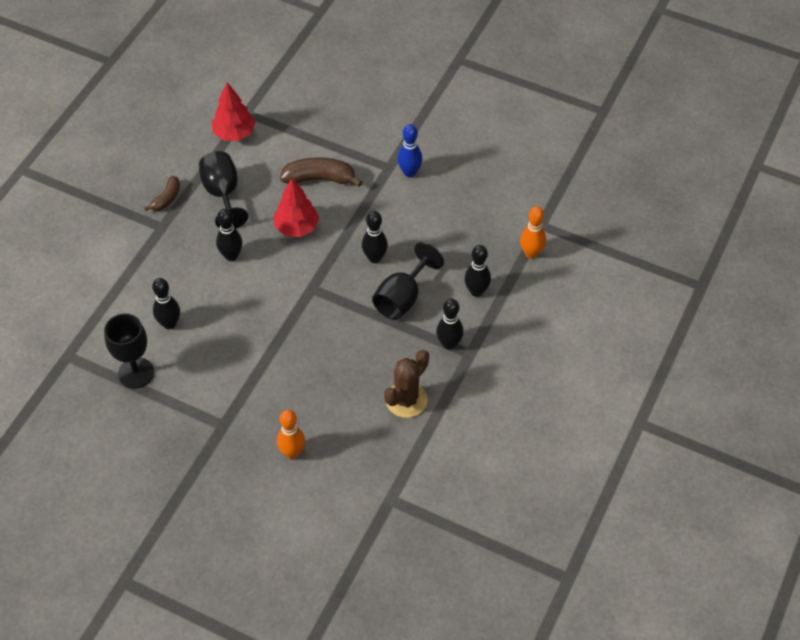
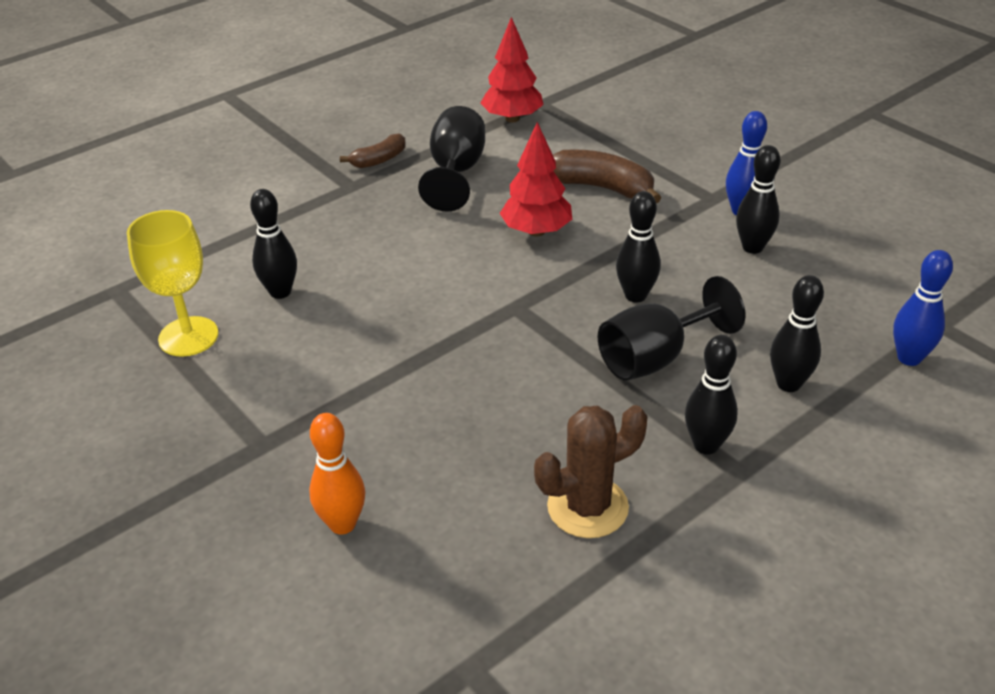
camera: 25 degrees right, 15 degrees down
(136, 373) = (188, 336): black goblet -> yellow goblet
(231, 256) = (422, 239): black bowling pin -> black bowling pin (752, 247)
(531, 253) = (909, 358): orange bowling pin -> blue bowling pin

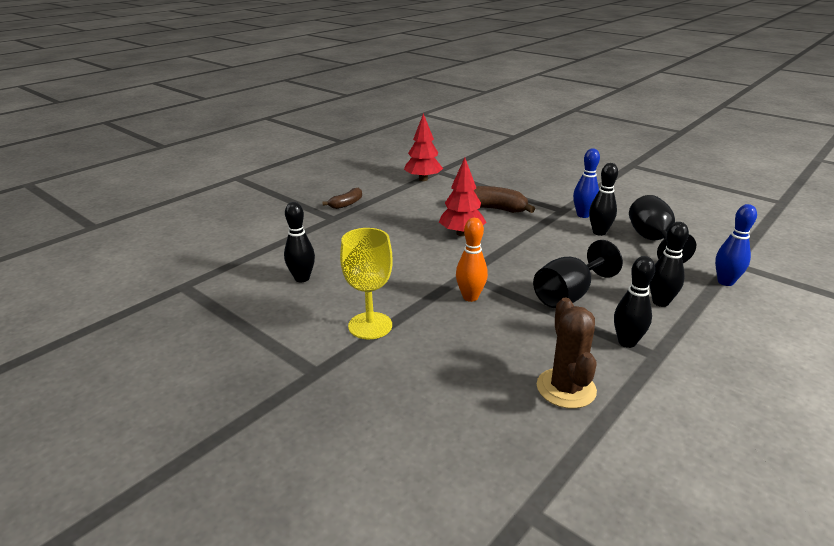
camera: 10 degrees left, 10 degrees down
(188, 336) = (242, 309): yellow goblet -> yellow goblet (370, 326)
(342, 524) = (392, 419): orange bowling pin -> orange bowling pin (470, 297)
(456, 172) = (398, 207): black goblet -> black goblet (652, 240)
(587, 507) = (566, 388): brown cactus -> brown cactus turned 60 degrees counterclockwise
(635, 295) = (540, 262): black bowling pin -> none

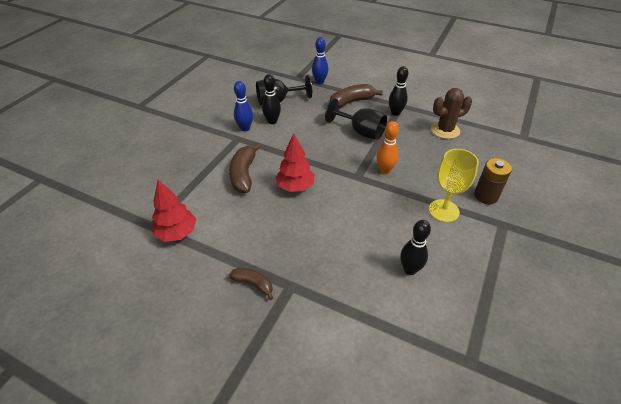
camera: 105 degrees left, 15 degrees up
(377, 376) = (486, 196): none -> brown battery
(660, 302) = (351, 102): black bowling pin -> brown banana

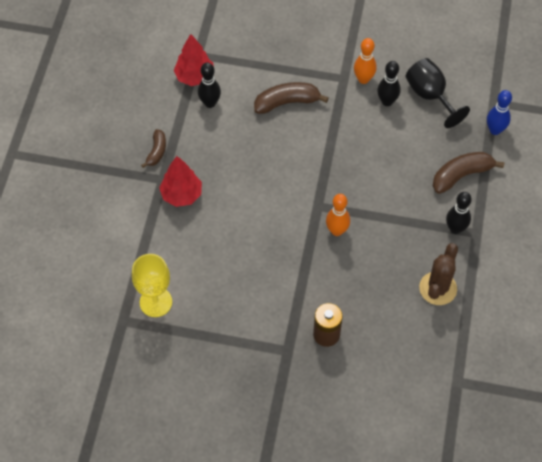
camera: 75 degrees right, 15 degrees up
(245, 128) = (363, 79): blue bowling pin -> orange bowling pin
(295, 187) = (283, 152): red tree -> red tree (181, 195)
(351, 102) = (461, 175): brown banana -> brown banana turned 75 degrees counterclockwise
(361, 132) = (400, 196): black goblet -> none
(410, 269) = (204, 268): black bowling pin -> black bowling pin (210, 103)
(443, 211) = (290, 293): yellow goblet -> yellow goblet (156, 302)
(445, 130) = (438, 288): brown cactus -> brown cactus turned 60 degrees clockwise

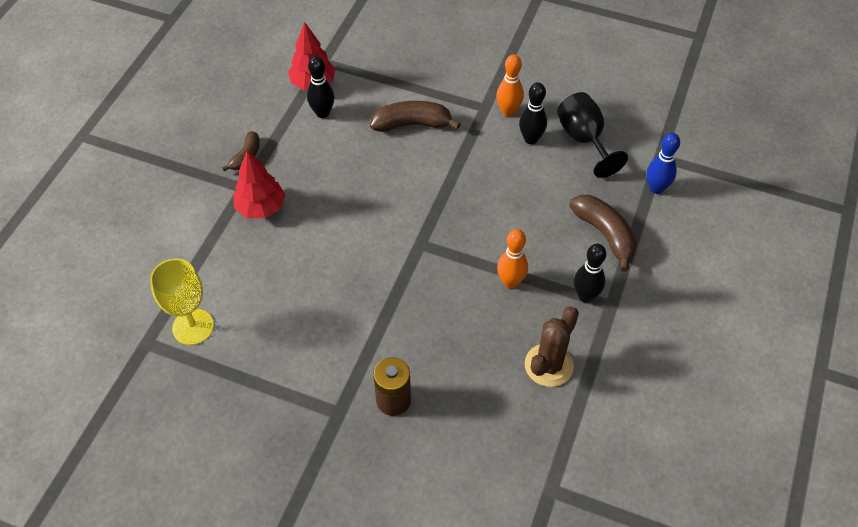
camera: 10 degrees right, 5 degrees down
(337, 231) = (436, 276): orange bowling pin -> orange bowling pin (510, 282)
(461, 175) = (605, 234): brown banana -> brown banana turned 75 degrees clockwise

